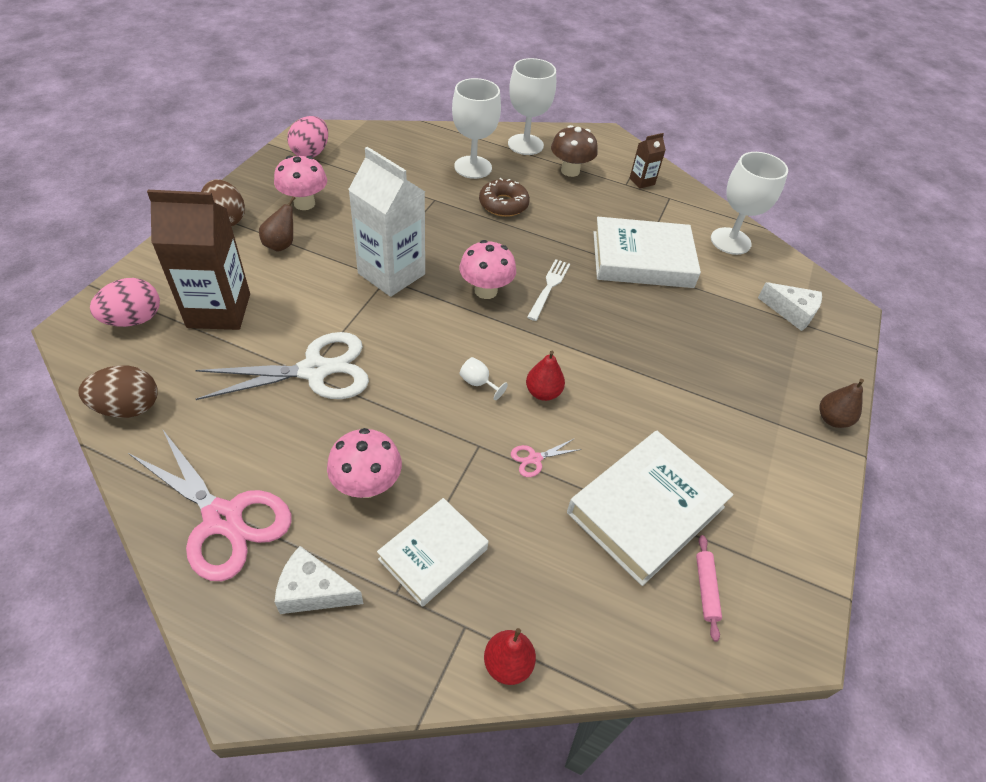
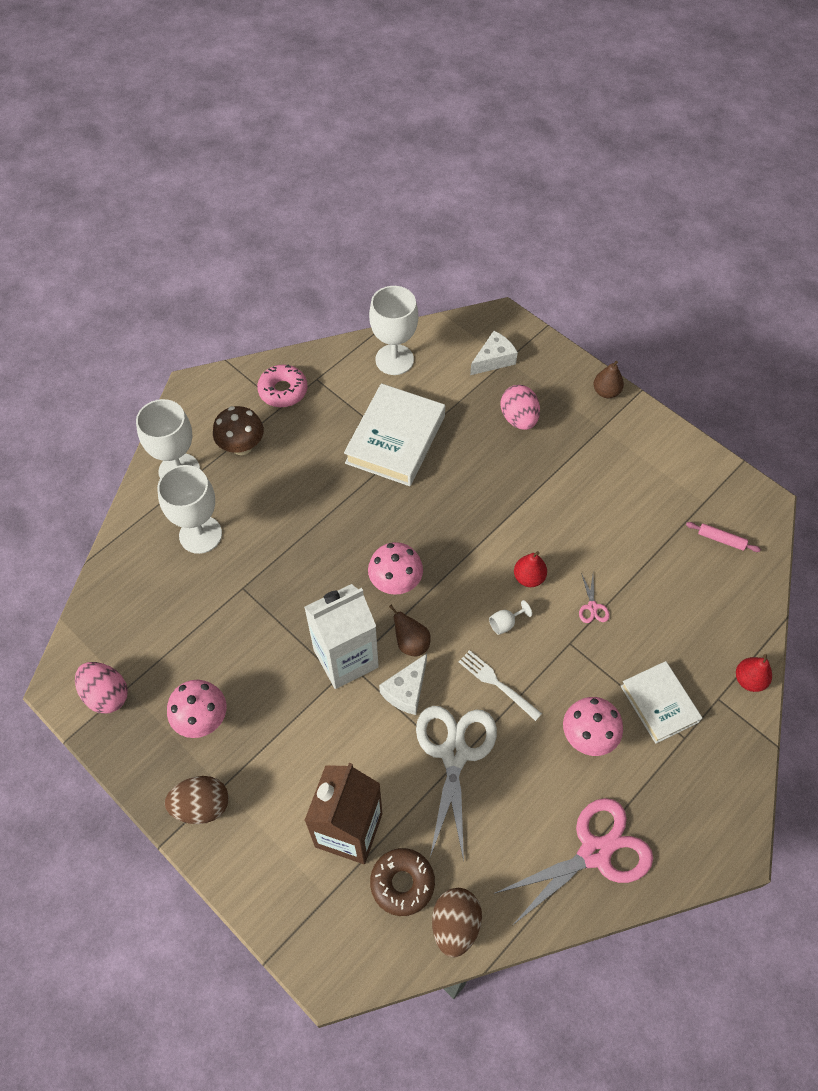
camera: 65 degrees left, 10 degrees up
(134, 320) = (337, 915): pink egg -> pink egg (518, 418)
(281, 245) = (266, 755): brown pear -> brown pear (411, 643)
(313, 591) = (671, 794): white cheese -> white cheese (406, 690)
(503, 204) = (274, 526): brown donut -> brown donut (402, 883)
(549, 287) = (407, 528): white fork -> white fork (496, 683)
(642, 181) = (283, 391): brown carton -> pink donut
(646, 510) = (654, 549): white book -> none

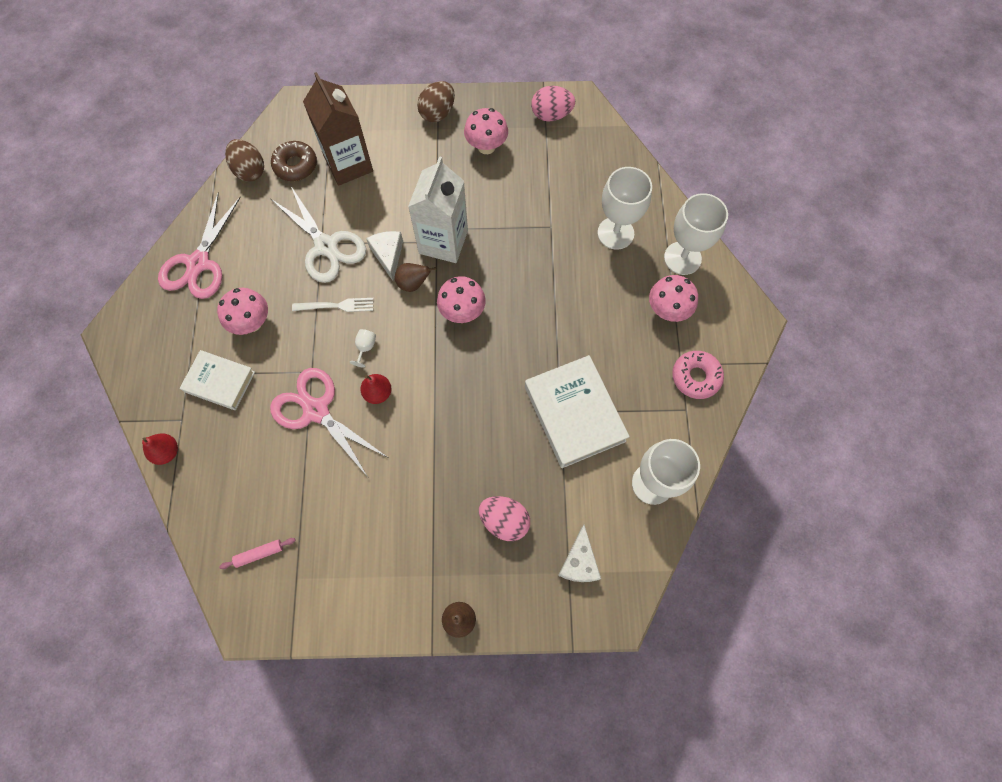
camera: 135 degrees right, 10 degrees up
(242, 446) = (667, 310): brown mushroom -> pink mushroom
(592, 607) = (316, 410): pink scissors -> pink scissors, size x2.48

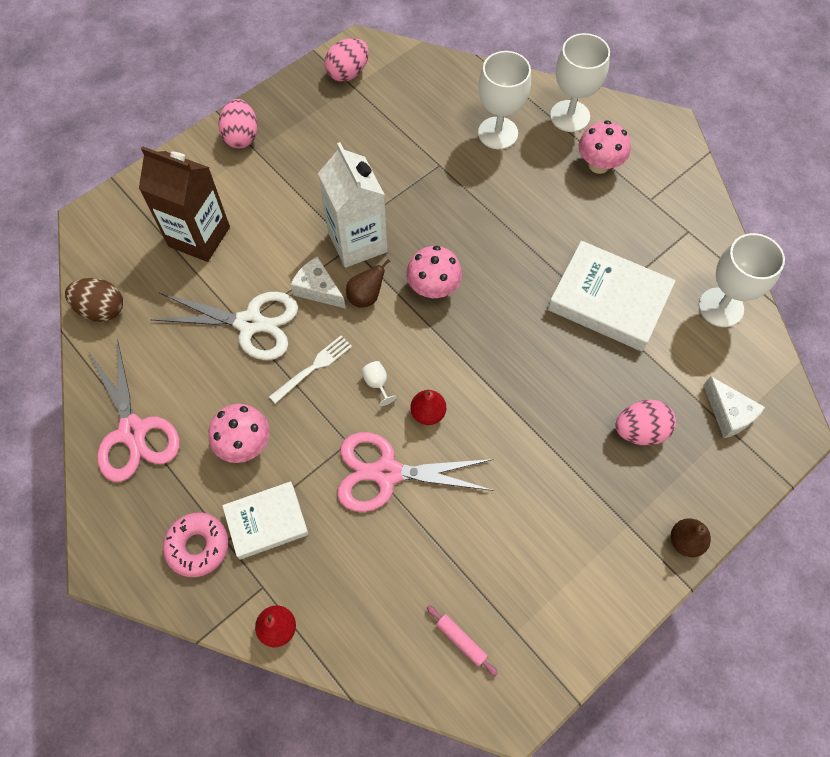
camera: 40 degrees left, 5 degrees down
(259, 554) = (461, 640): pink rolling pin -> pink rolling pin turned 75 degrees counterclockwise
(295, 165) = (145, 273): brown donut -> none
(437, 113) = (241, 136): brown egg -> pink egg
(486, 146) = (316, 136): pink mushroom -> none
(695, 377) = (670, 200): pink donut -> pink donut (198, 546)

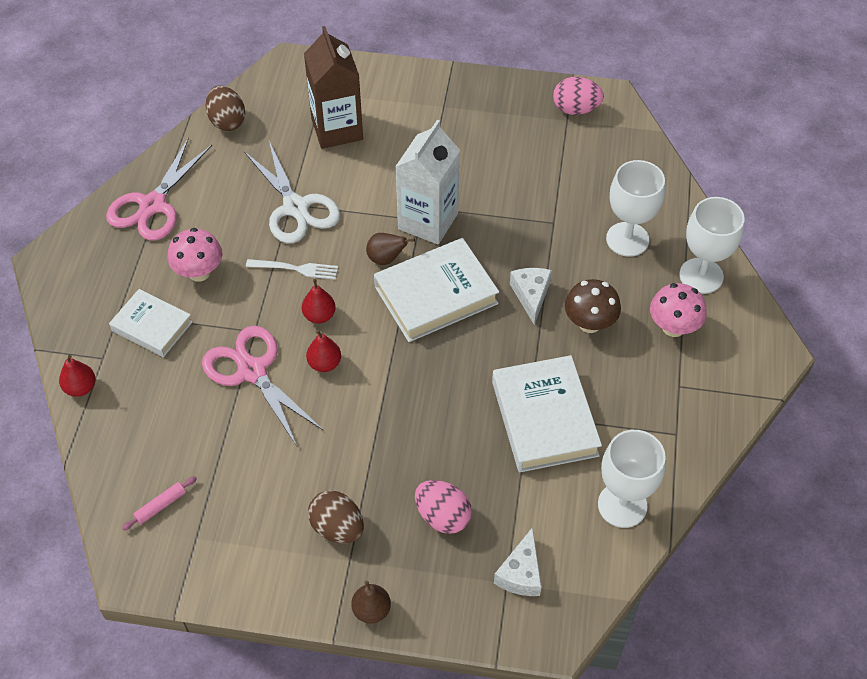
camera: 50 degrees right, 10 degrees down
(198, 546) = (101, 301): pink donut -> none
(241, 136) = (446, 91): pink egg -> none
(318, 289) = (363, 226): white cheese -> white cheese (531, 295)
(377, 383) = (319, 315): white goblet -> red pear
(433, 288) = (436, 295): pink mushroom -> white book
(461, 640) = (160, 506): pink rolling pin -> pink rolling pin turned 45 degrees clockwise
(550, 211) = (589, 323): none -> brown mushroom
(592, 514) = (337, 528): none -> brown egg

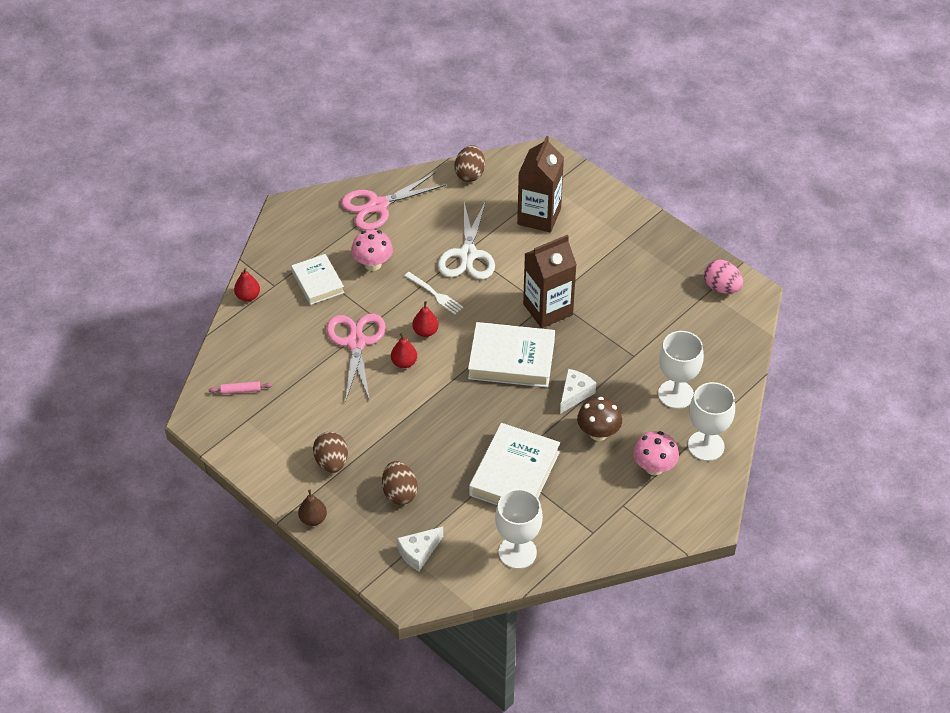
camera: 35 degrees right, 5 degrees down
(386, 259) = (498, 319): brown pear -> none
(428, 221) = (548, 309): white carton -> brown carton
(442, 516) = (399, 493): pink egg -> brown egg

